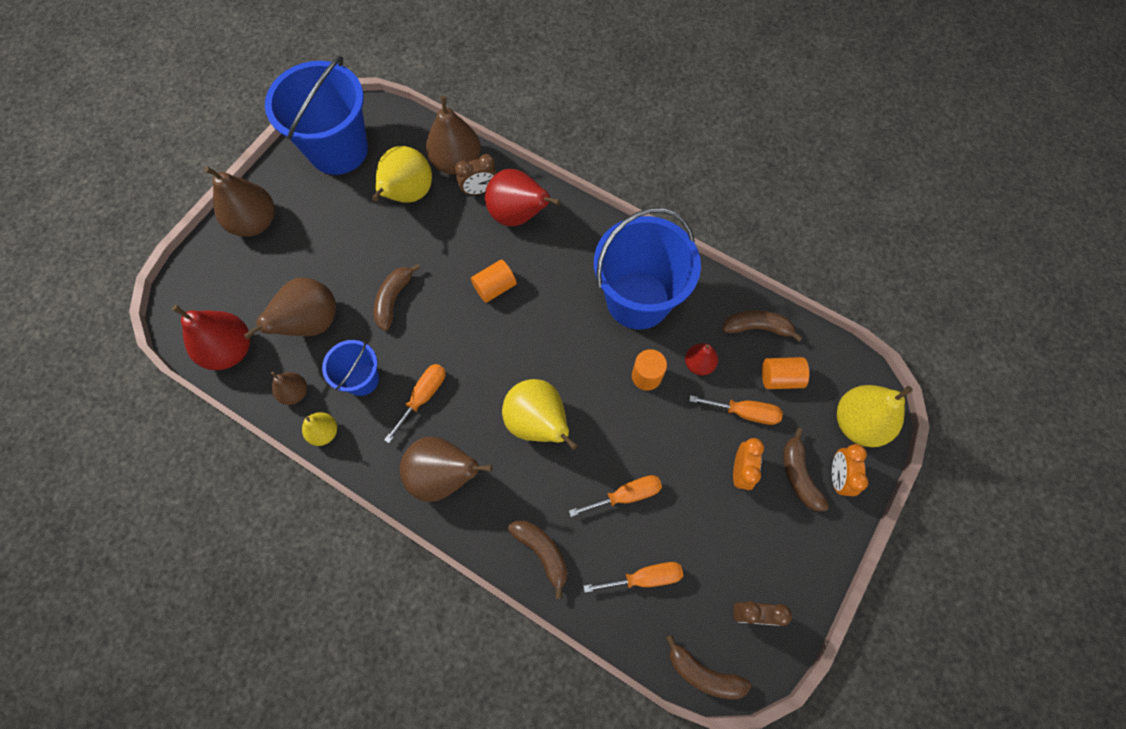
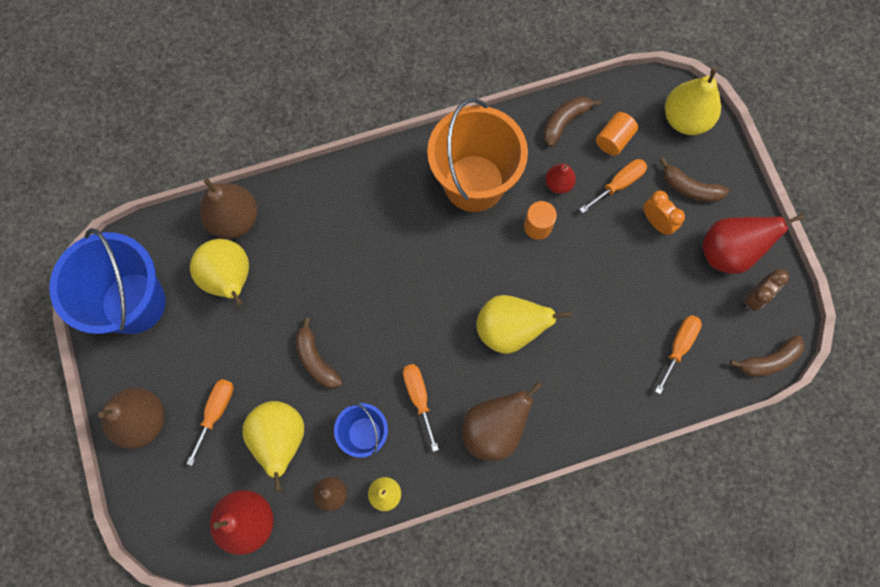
camera: 50 degrees left, 5 degrees up
(311, 323) = (280, 439): brown pear -> yellow pear
(479, 190) = (277, 222): brown clock -> none
(495, 287) = (373, 276): orange cylinder -> none
(518, 215) = (326, 210): red pear -> red pear (728, 252)
(542, 553) = (607, 402): brown banana -> none
(626, 495) = (612, 312): orange screwdriver -> orange screwdriver (216, 412)
(638, 300) = (474, 183): blue bucket -> orange bucket
(838, 476) = (710, 165): orange clock -> none

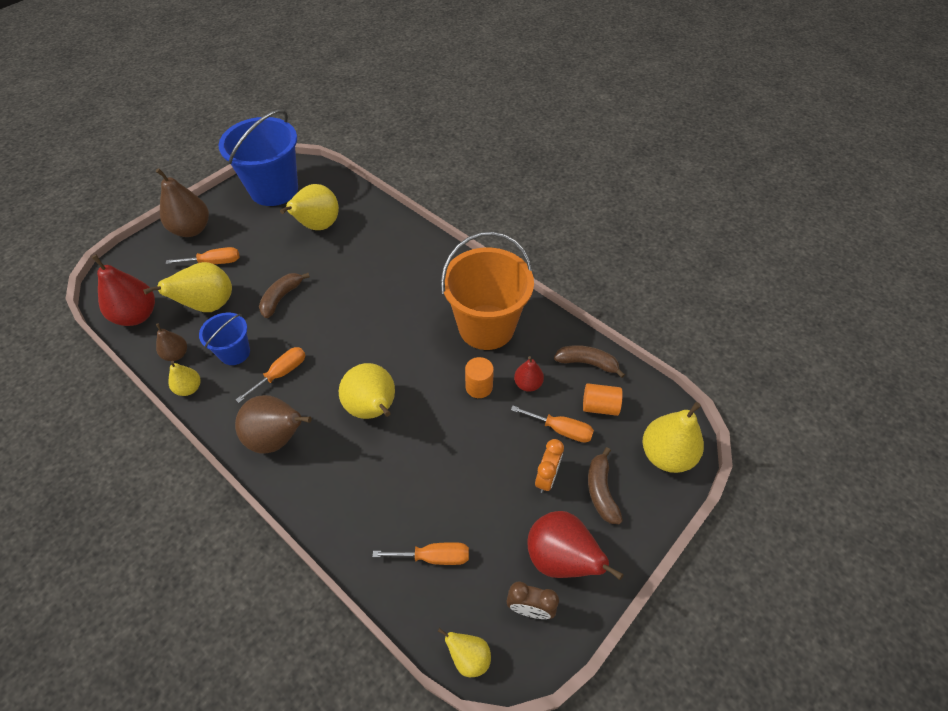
camera: 60 degrees right, 20 degrees down
(234, 219) = (364, 209): brown pear -> none
(768, 360) = (469, 657): brown banana -> yellow pear

